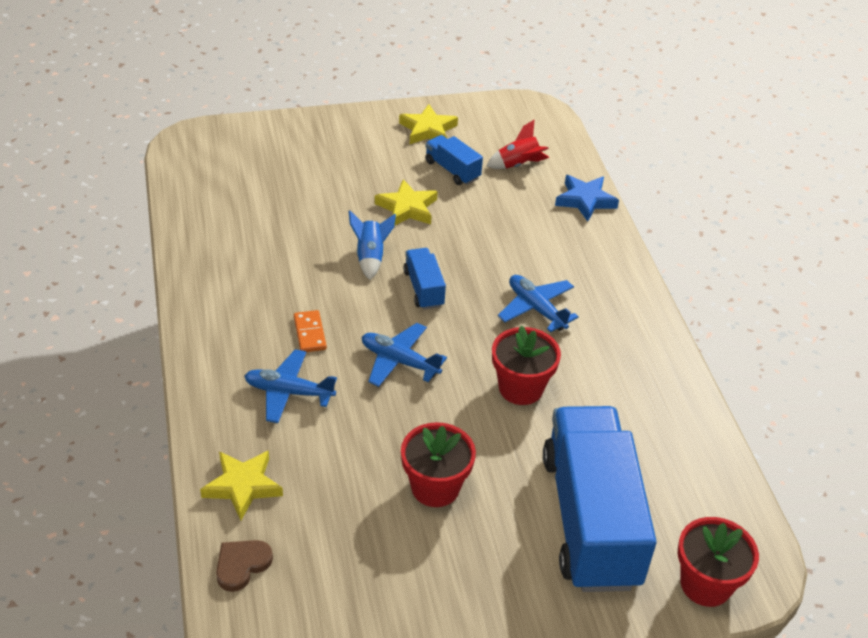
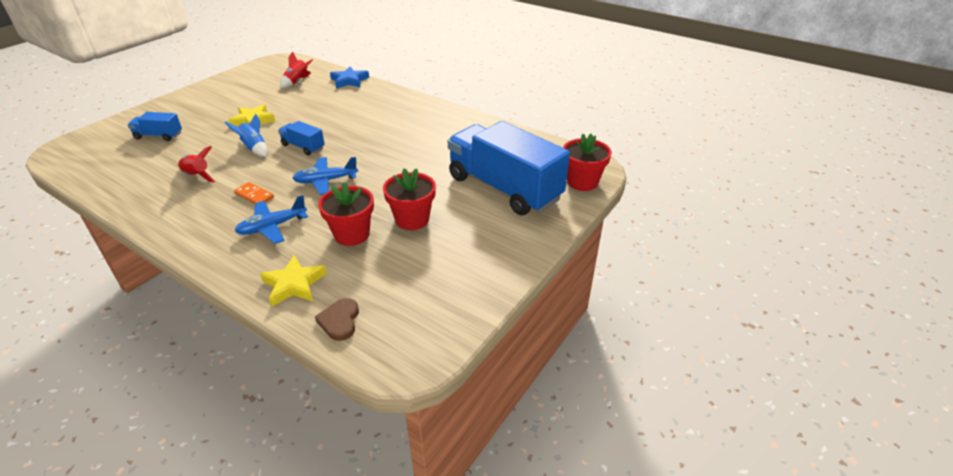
camera: 40 degrees left, 5 degrees down
(280, 264) = (197, 176): none -> red rocket
(428, 130) = (227, 88): yellow star -> none
(452, 170) = (262, 97): blue truck -> blue truck (158, 136)
(521, 388) = (406, 159): red flower pot -> red flower pot (352, 234)
(536, 308) = (375, 127): blue plane -> none

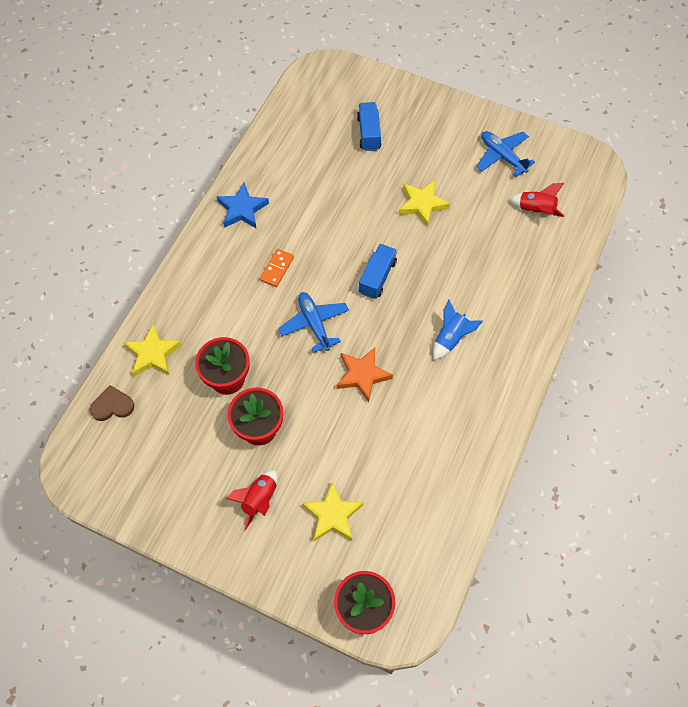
camera: 80 degrees right, 25 degrees up
(197, 176) = (301, 204): red rocket -> red rocket (259, 499)
(254, 148) = (364, 231): blue rocket -> blue rocket (451, 338)
(272, 227) = (229, 305): blue plane -> blue plane (502, 156)
(349, 81) = (558, 269): blue star -> blue star (242, 209)
(388, 162) = (362, 375): none -> orange star
(504, 188) = (332, 515): blue truck -> yellow star

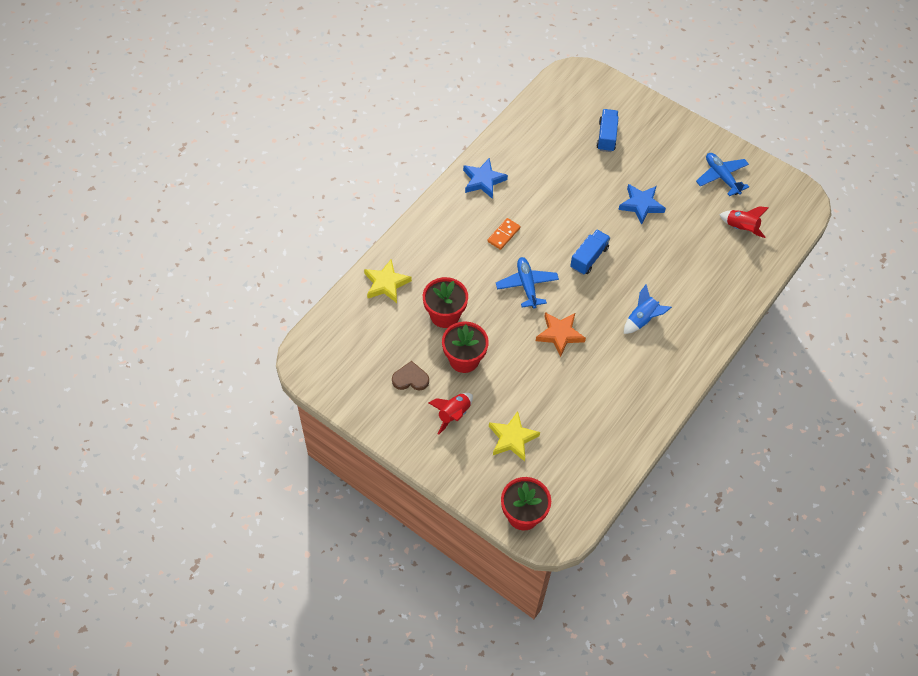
camera: 10 degrees right, 5 degrees down
(112, 405) = (345, 318): brown heart -> brown heart (410, 379)
(422, 204) = (641, 205): yellow star -> blue star

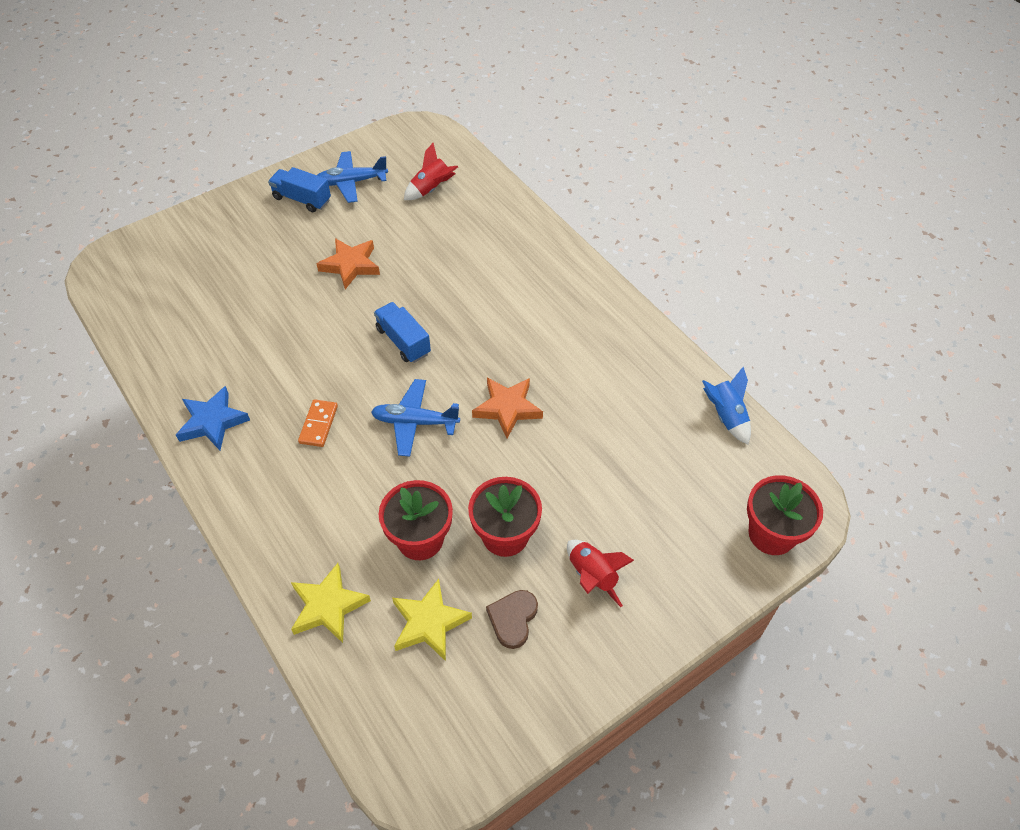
camera: 70 degrees left, 5 degrees down
(503, 235) = (318, 424): orange domino -> orange domino turned 45 degrees clockwise
(512, 438) = (651, 512): yellow star -> yellow star (429, 623)
(606, 136) = (226, 266): blue truck -> blue truck (302, 199)
(641, 205) = (350, 265): blue star -> orange star
(642, 319) = (518, 316): blue rocket -> blue rocket (726, 416)

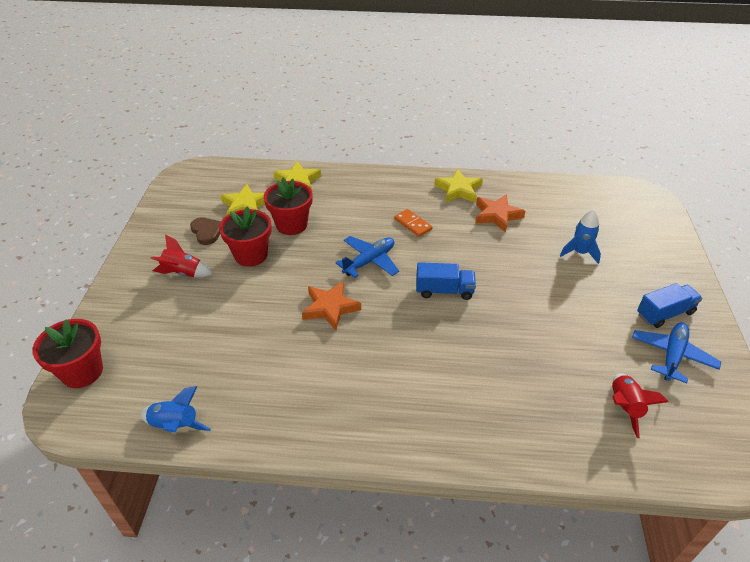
camera: 130 degrees right, 10 degrees down
(212, 422) = (458, 190): blue star -> yellow star
(256, 276) = (580, 252): none -> blue rocket
(350, 265) = (552, 303): orange star -> orange star (497, 215)

